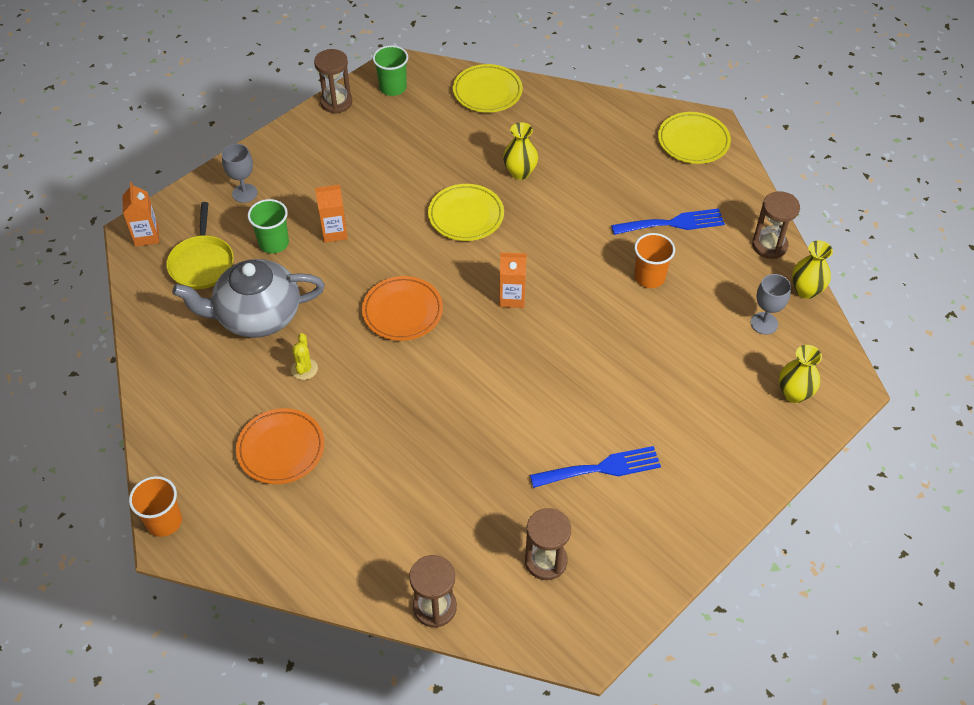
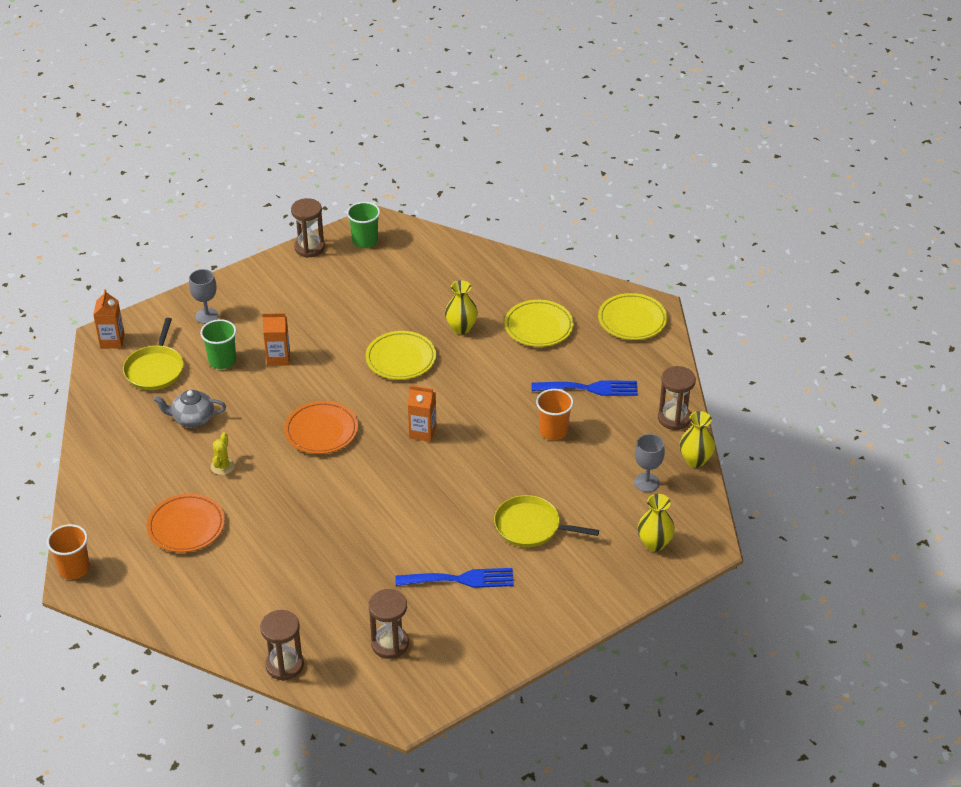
camera: 10 degrees right, 10 degrees down
(257, 316) = (192, 418): grey teapot -> grey teapot, size x0.55
(487, 92) = (451, 255): yellow plate -> yellow plate (538, 327)
(658, 393) = (531, 526): none -> yellow pan

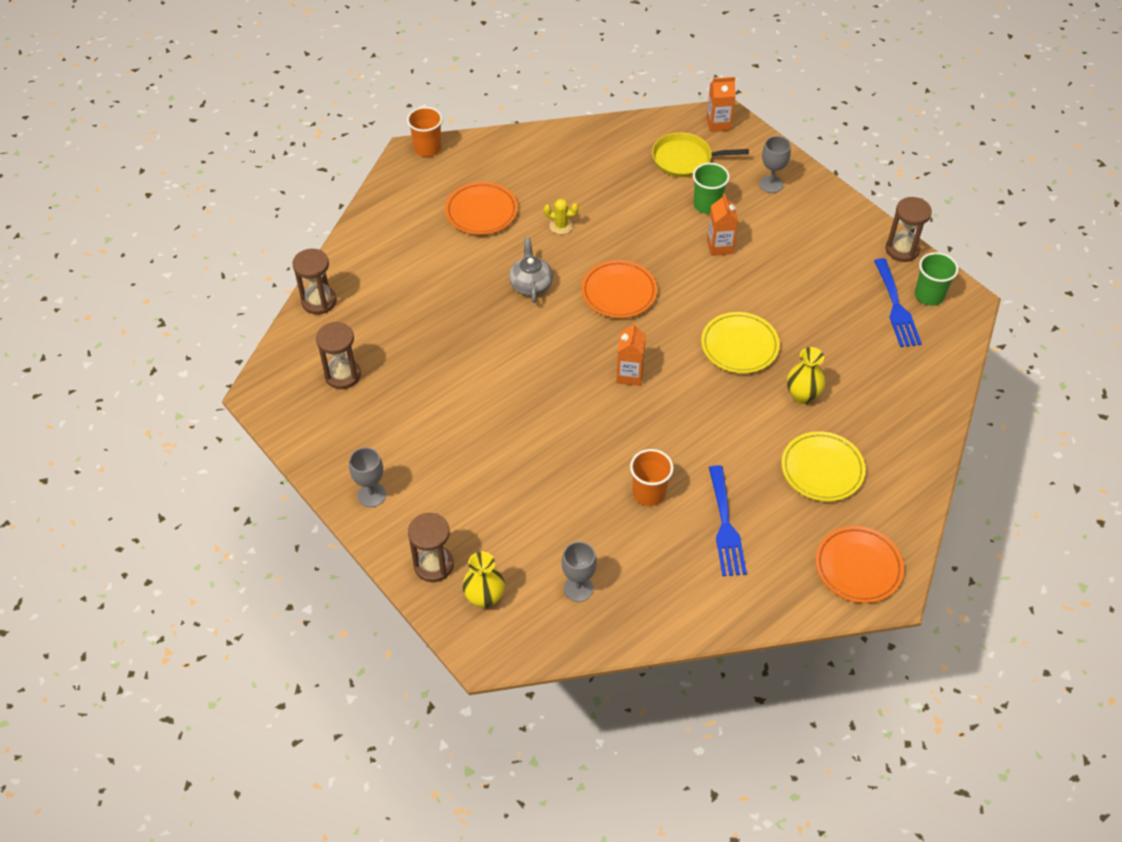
camera: 85 degrees right, 10 degrees up
(192, 418) = (622, 195): grey teapot -> grey teapot (531, 284)
(461, 579) = (425, 424): blue fork -> blue fork (896, 307)
(531, 526) = (501, 480): yellow pan -> none
(540, 621) = (371, 495): none -> grey goblet
(632, 320) = (858, 567): yellow plate -> orange plate
(674, 418) = (689, 616): brown hourglass -> brown hourglass (433, 565)
(695, 460) = (621, 639): yellow vase -> none

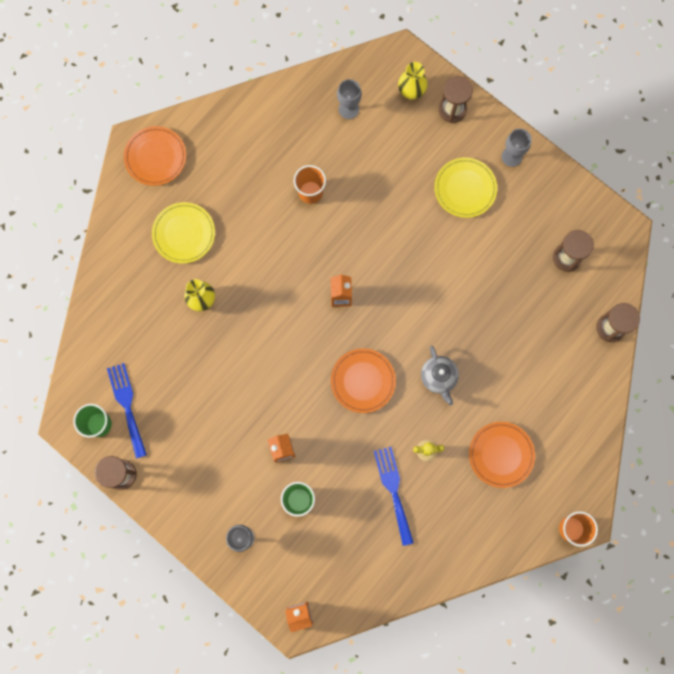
camera: 170 degrees right, 25 degrees up
(685, 159) = (326, 557): yellow pan -> none
(725, 526) = (251, 174): blue fork -> blue fork (393, 490)
(739, 346) = (256, 341): yellow plate -> yellow plate (465, 189)

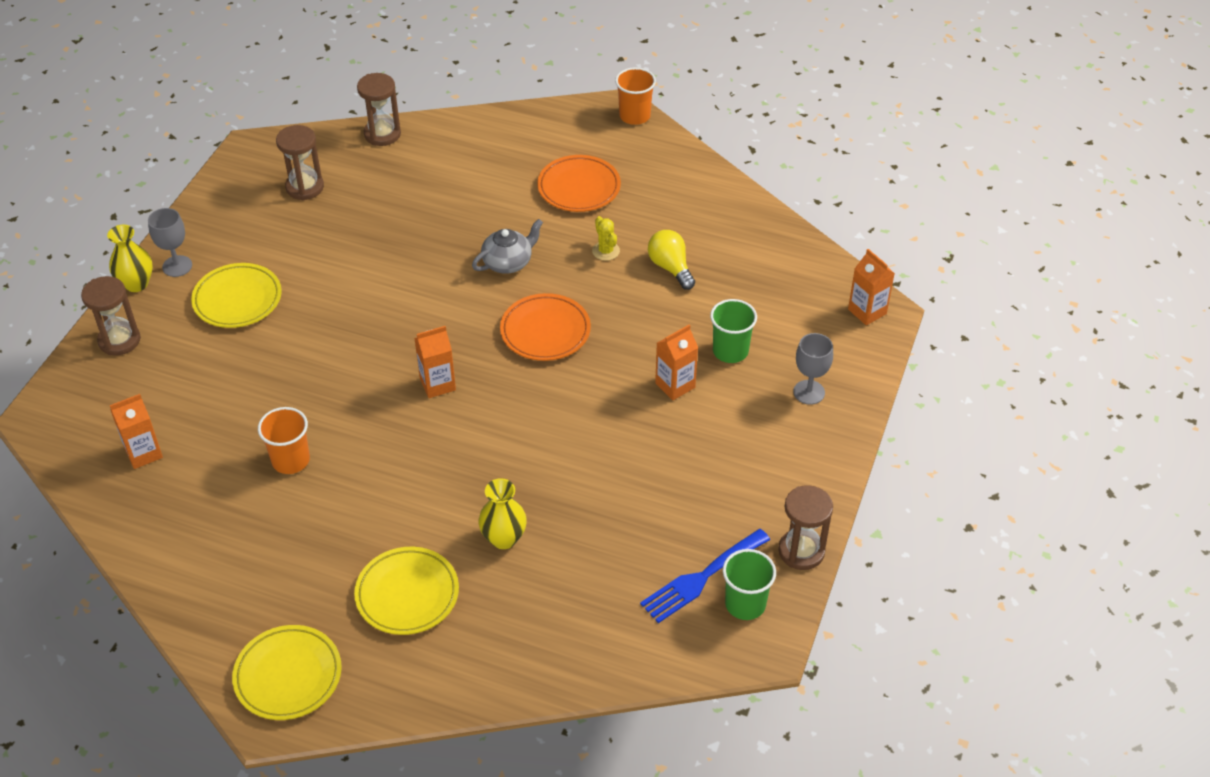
camera: 110 degrees left, 30 degrees down
(155, 157) = (288, 676): orange plate -> yellow plate
(348, 109) = (143, 453): grey goblet -> orange carton
(393, 490) = (670, 267): blue fork -> yellow light bulb
(411, 92) = (99, 390): yellow vase -> yellow vase (136, 284)

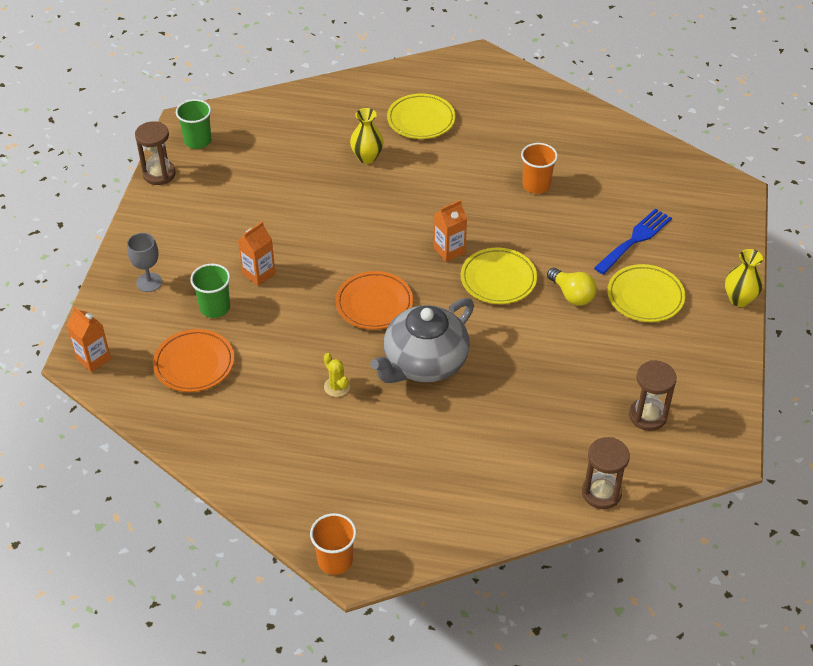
camera: 170 degrees right, 0 degrees up
(119, 340) = (719, 251): brown hourglass -> none
(143, 453) = (644, 176): orange carton -> none
(177, 266) = (715, 319): grey goblet -> none
(288, 676) = (477, 74): yellow plate -> yellow plate (498, 279)
(508, 262) = (424, 363): grey teapot -> grey teapot, size x1.83
(579, 188) = (377, 454): orange plate -> orange plate (194, 364)
(670, 267) = (274, 378): yellow light bulb -> yellow light bulb (572, 295)
(701, 578) = (228, 151): blue fork -> blue fork (635, 239)

